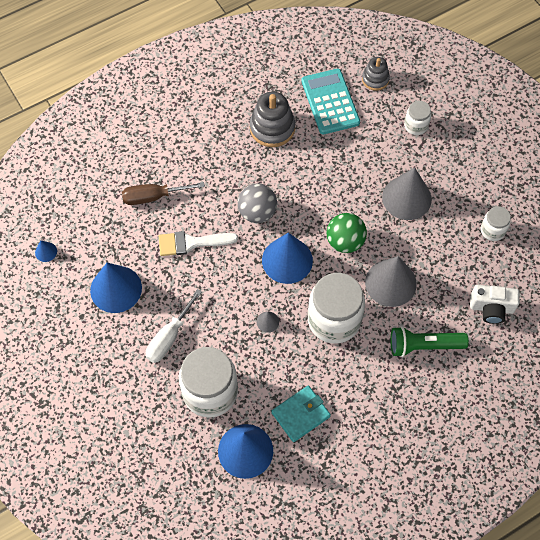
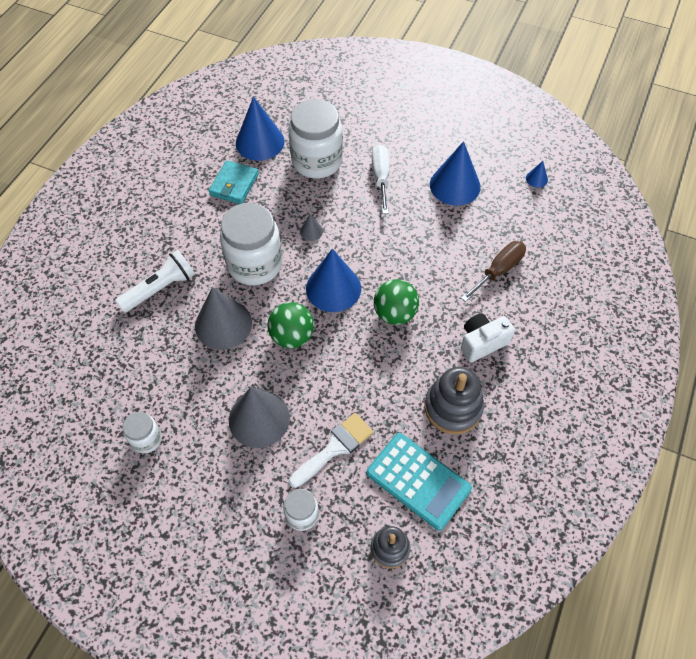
camera: 145 degrees right, 5 degrees down
(191, 243) = (429, 253): white brush -> white brush (334, 448)
(257, 212) = (395, 313): grey ball -> green ball
(423, 345) = (160, 289): green flashlight -> white flashlight
(491, 308) = (110, 357): white camera -> white camera (482, 342)

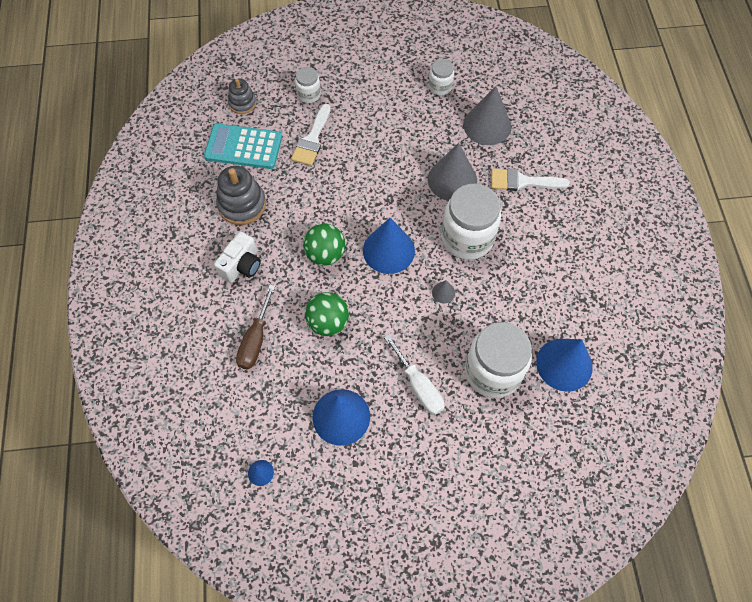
camera: 150 degrees right, 5 degrees up
(160, 289) = (522, 181): white flashlight -> white brush
(234, 184) = (547, 303): turquoise wallet -> none
(259, 418) = (376, 132): grey cone -> grey cone (487, 125)
(292, 336) = (394, 196): green ball -> green ball (328, 322)

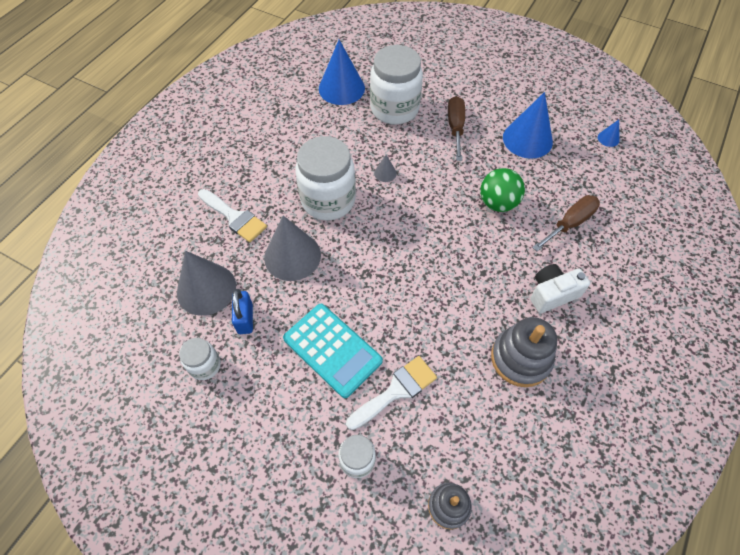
camera: 145 degrees left, 5 degrees down
(243, 147) = (482, 434): turquoise calculator -> turquoise calculator (332, 349)
(325, 254) = (464, 258): green ball -> none
(388, 250) = (403, 229): blue cone -> none
(418, 386) = (455, 127): white screwdriver -> brown screwdriver
(443, 124) = (245, 319): none -> blue padlock

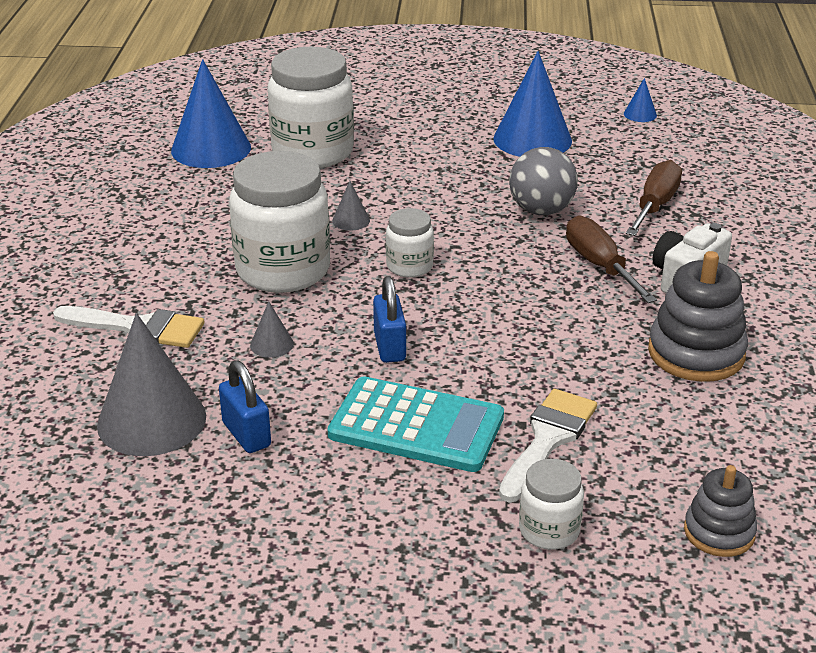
camera: 25 degrees left, 25 degrees down
(205, 365) = (218, 507): white jar -> white jar (409, 266)
(292, 256) = (271, 344): grey cone -> grey cone, size x0.43
(351, 282) = (389, 347): none -> blue padlock
(455, 127) = (420, 151): brown screwdriver -> brown screwdriver (600, 265)
(497, 203) = (541, 210): green ball -> grey ball

